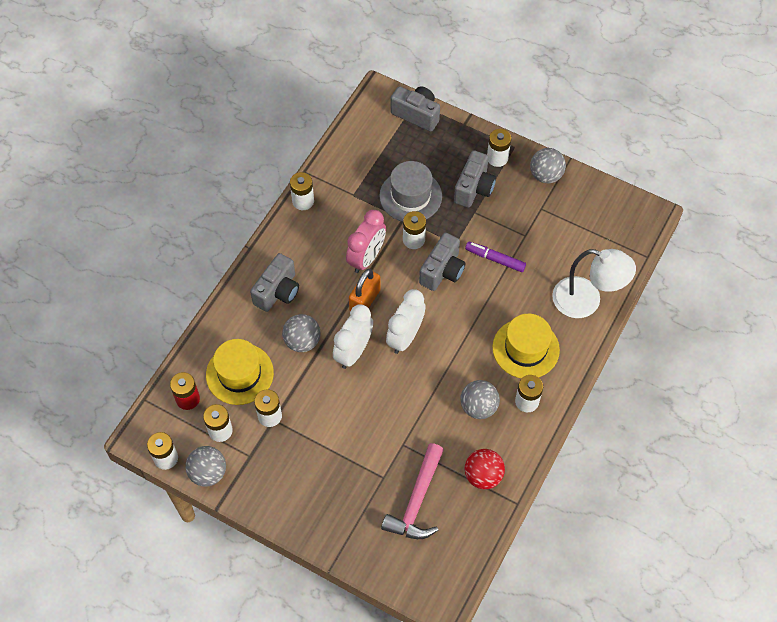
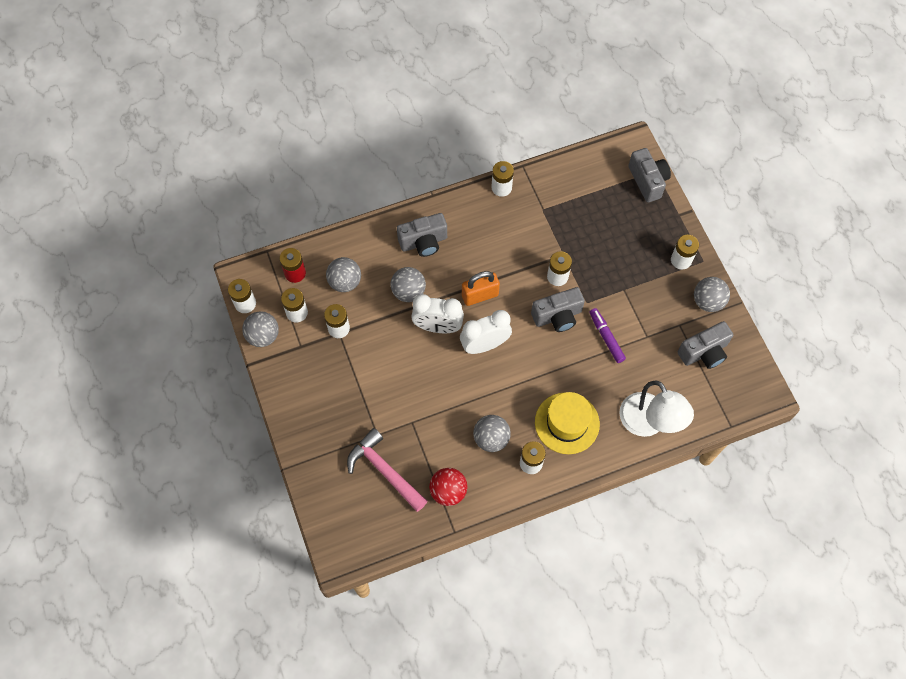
camera: 40 degrees right, 5 degrees up
(239, 374) = (345, 282): yellow hat -> grey ball
(353, 352) = (437, 327): white clock -> white clock turned 150 degrees counterclockwise
(366, 258) = (509, 264): pink clock -> none
(410, 196) = (585, 241): grey hat -> none
(416, 501) = (385, 470): pink hammer -> pink hammer turned 75 degrees clockwise
(474, 188) = (640, 270): grey camera -> grey camera (704, 352)

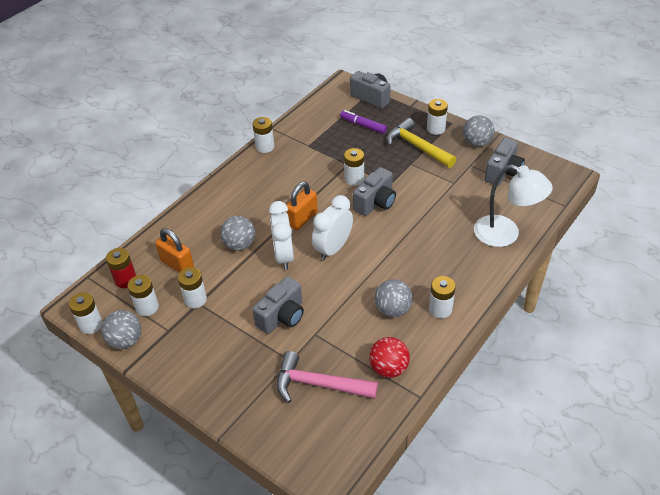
camera: 30 degrees left, 20 degrees down
(345, 282) = (177, 264): grey ball -> orange padlock
(423, 242) = (227, 207): grey camera -> grey camera (282, 316)
(437, 327) = (284, 256): white clock -> white clock turned 105 degrees clockwise
(567, 423) = (444, 266): yellow hat -> none
(606, 337) = (424, 198): purple marker -> purple marker (363, 125)
(646, 272) = (417, 146): none -> yellow hammer

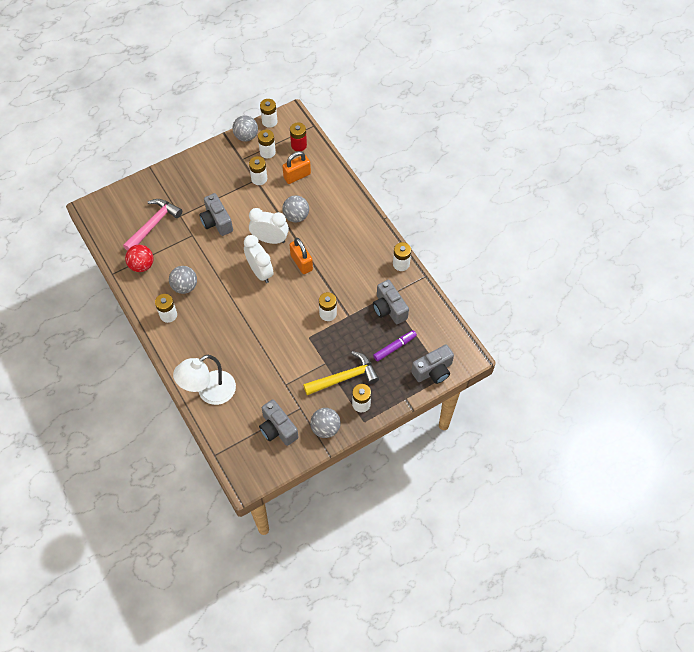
camera: 110 degrees right, 15 degrees up
(375, 203) = (292, 318): grey camera -> grey camera (389, 309)

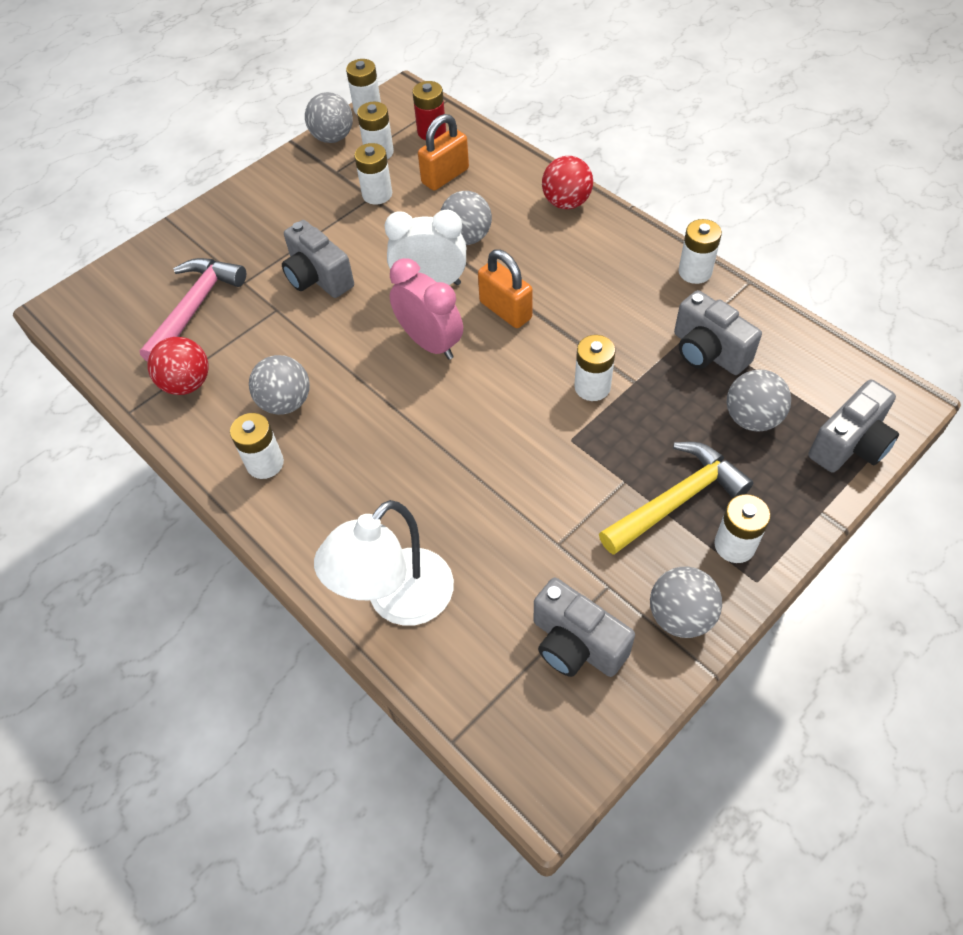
camera: 10 degrees left, 5 degrees down
(260, 272) = (430, 343): white clock -> pink clock
(353, 207) = (566, 202): none -> red ball
(394, 347) = (752, 418): purple marker -> grey ball

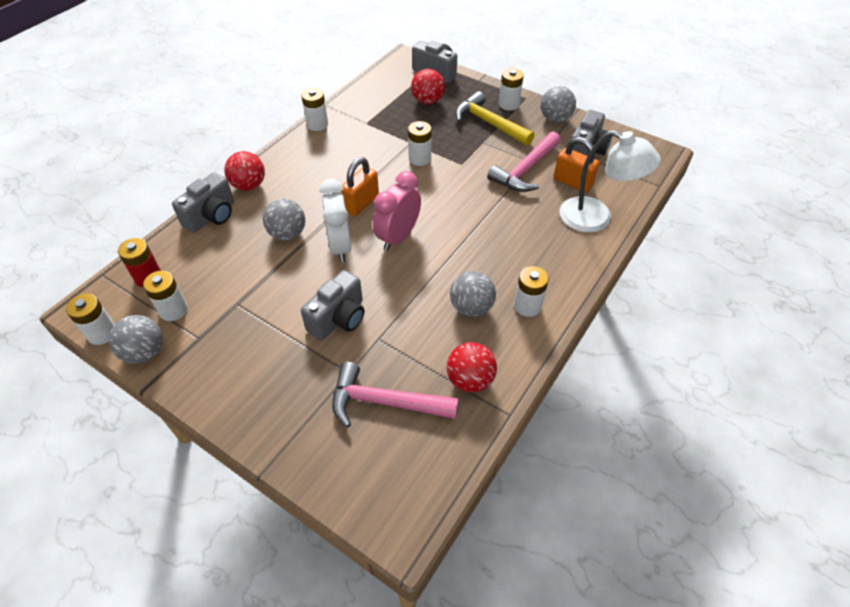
camera: 105 degrees left, 5 degrees down
(377, 194) = (233, 300): white battery -> none
(445, 176) = (212, 258): orange padlock -> orange padlock (572, 182)
(537, 527) = (525, 170): none -> pink hammer
(708, 352) = (383, 117): grey camera -> grey camera (212, 216)
(752, 418) = (427, 101): grey ball -> red ball

